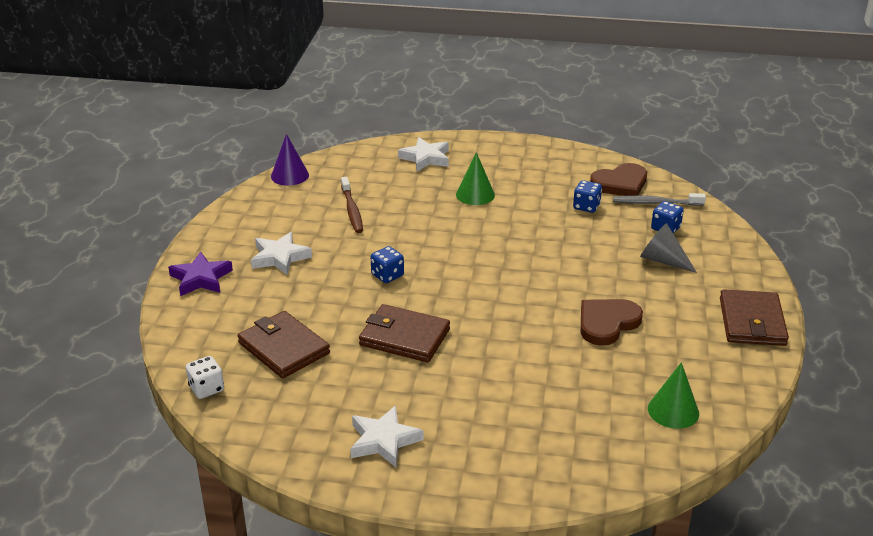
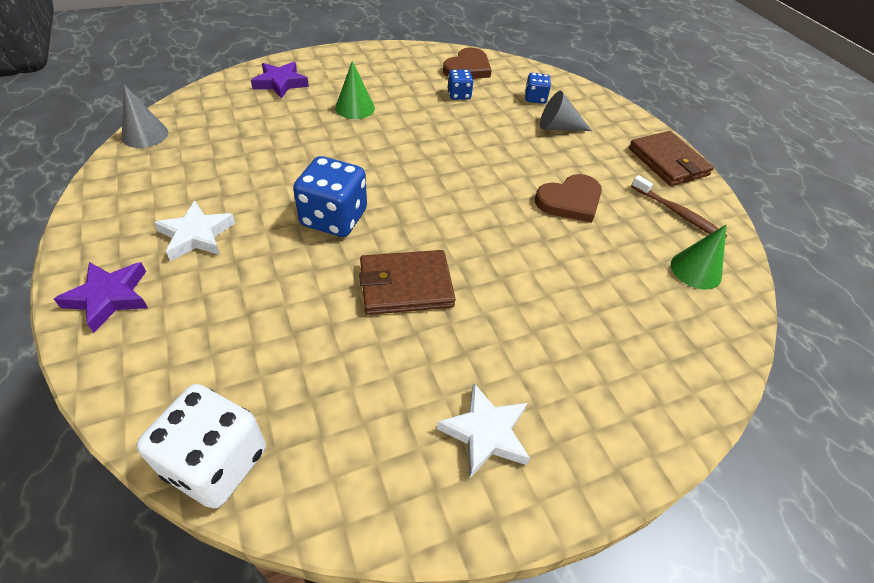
camera: 35 degrees left, 15 degrees up
(206, 388) = (216, 462): white dice -> white dice, size x1.87
(283, 348) = (280, 355): brown wallet -> none
(290, 175) = (145, 135): purple cone -> grey cone
(352, 210) = (243, 156): brown toothbrush -> brown toothbrush (678, 213)
(387, 275) = (334, 218): blue dice -> blue dice, size x1.87
(426, 158) = (280, 83): white star -> purple star
(607, 323) = (570, 201): brown heart -> brown heart turned 135 degrees counterclockwise
(655, 203) = (508, 78): grey toothbrush -> none

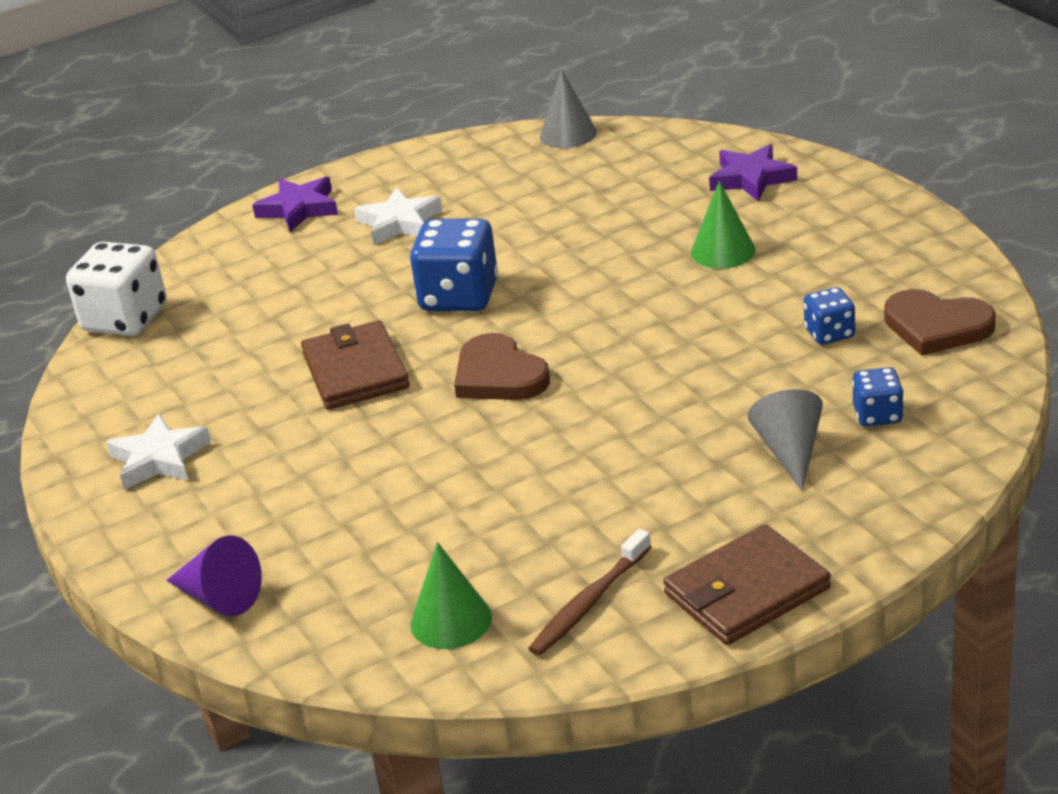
camera: 90 degrees right, 15 degrees down
(570, 201) = (574, 483): brown heart -> brown heart (499, 375)
(676, 393) = (219, 597): none -> purple cone

